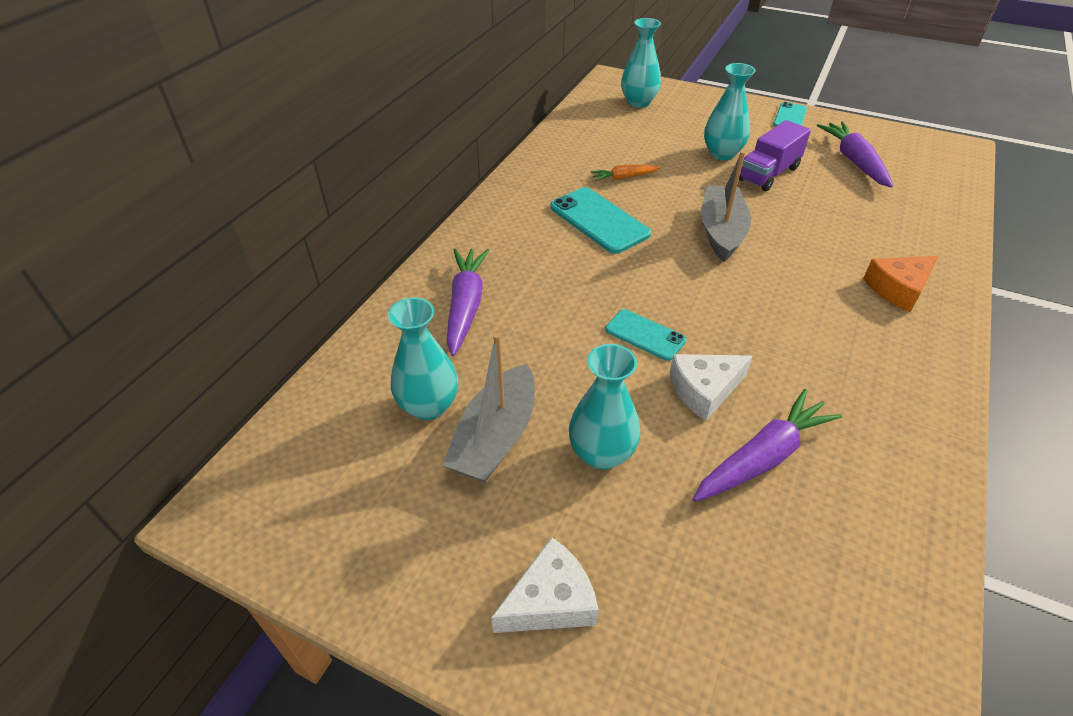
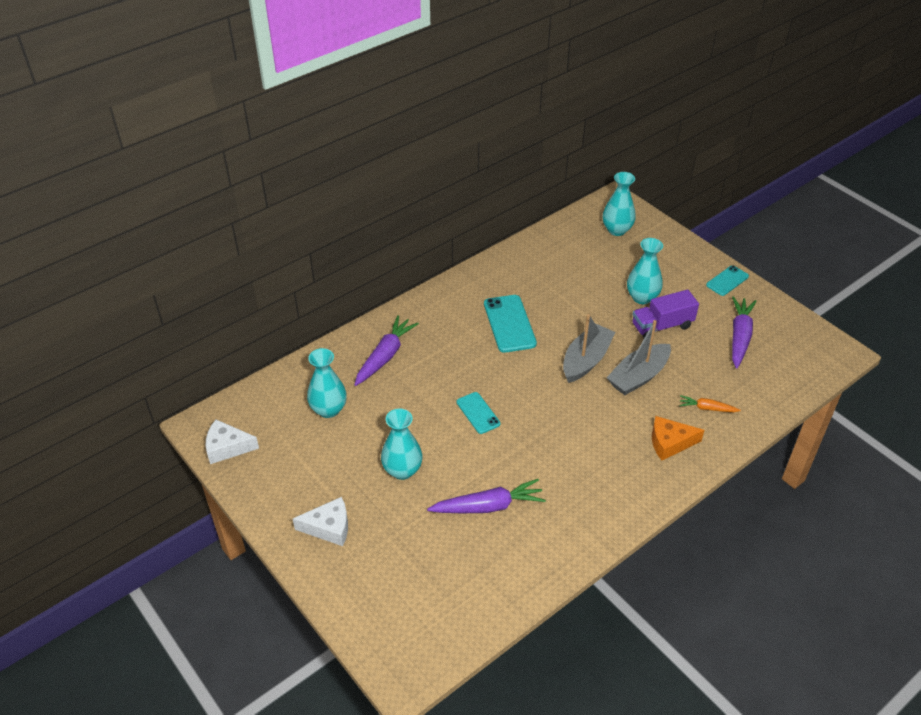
camera: 25 degrees right, 0 degrees up
(495, 437) = (353, 440): grey boat -> grey boat (638, 376)
(623, 177) = (552, 295): orange carrot -> orange carrot (706, 408)
(704, 390) = (486, 458): white cheese -> white cheese (227, 447)

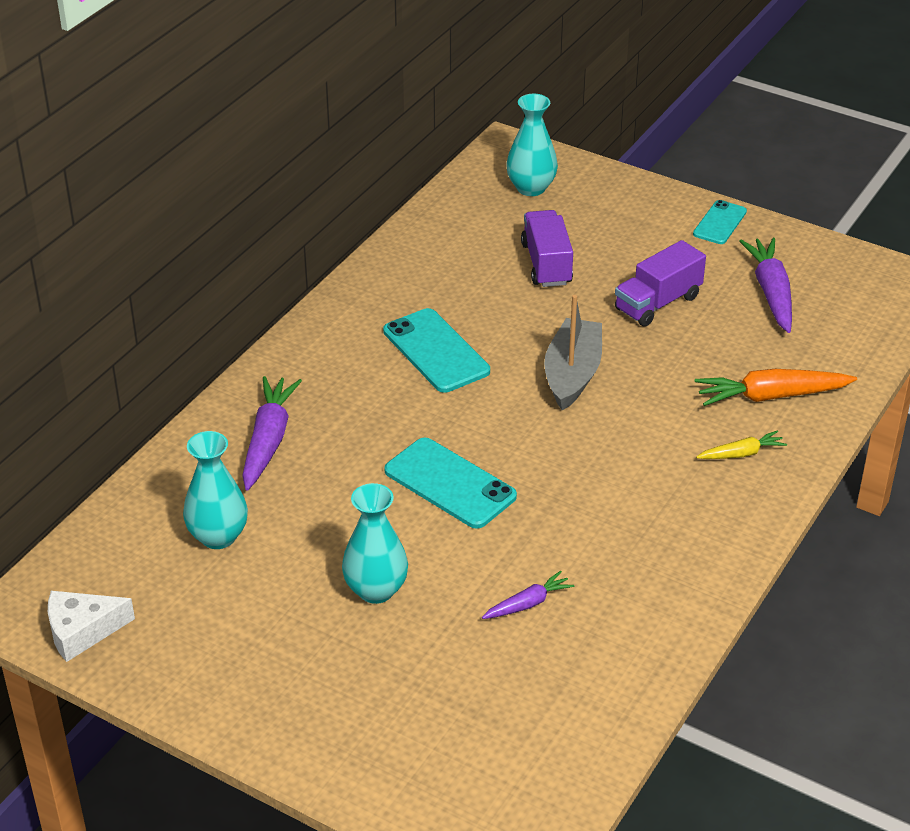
camera: 20 degrees left, 5 degrees down
(329, 527) = (303, 697): white cheese -> none
(478, 413) = (450, 483): turquoise phone -> turquoise phone, size x1.64
(489, 506) = (528, 603): purple carrot -> purple carrot, size x0.56
(603, 283) = (546, 264): none -> purple truck
(638, 376) = (657, 378): grey boat -> none
(642, 297) = (611, 272): turquoise vase -> none
(670, 443) = (742, 453): orange cheese -> yellow carrot
(706, 408) = (770, 396): orange carrot -> orange carrot, size x1.79

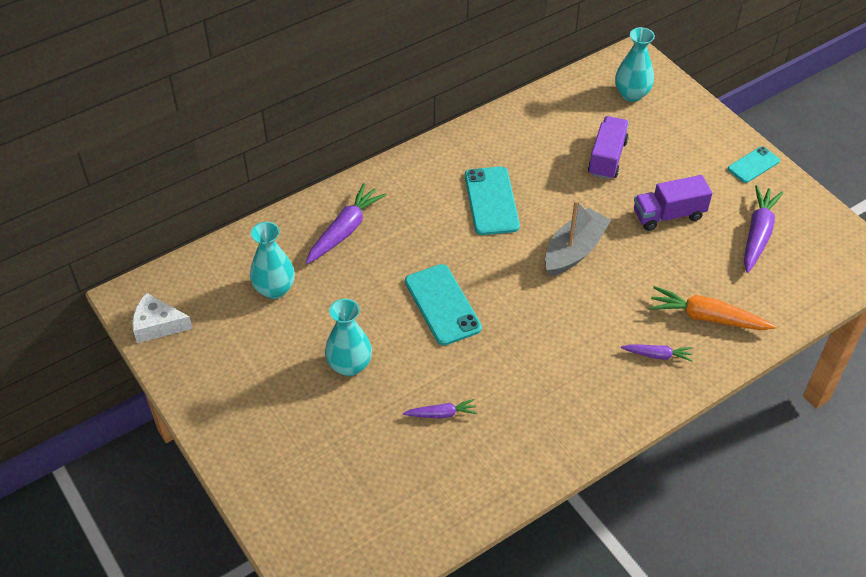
camera: 25 degrees right, 10 degrees up
(742, 453) = (657, 355): yellow carrot -> purple carrot

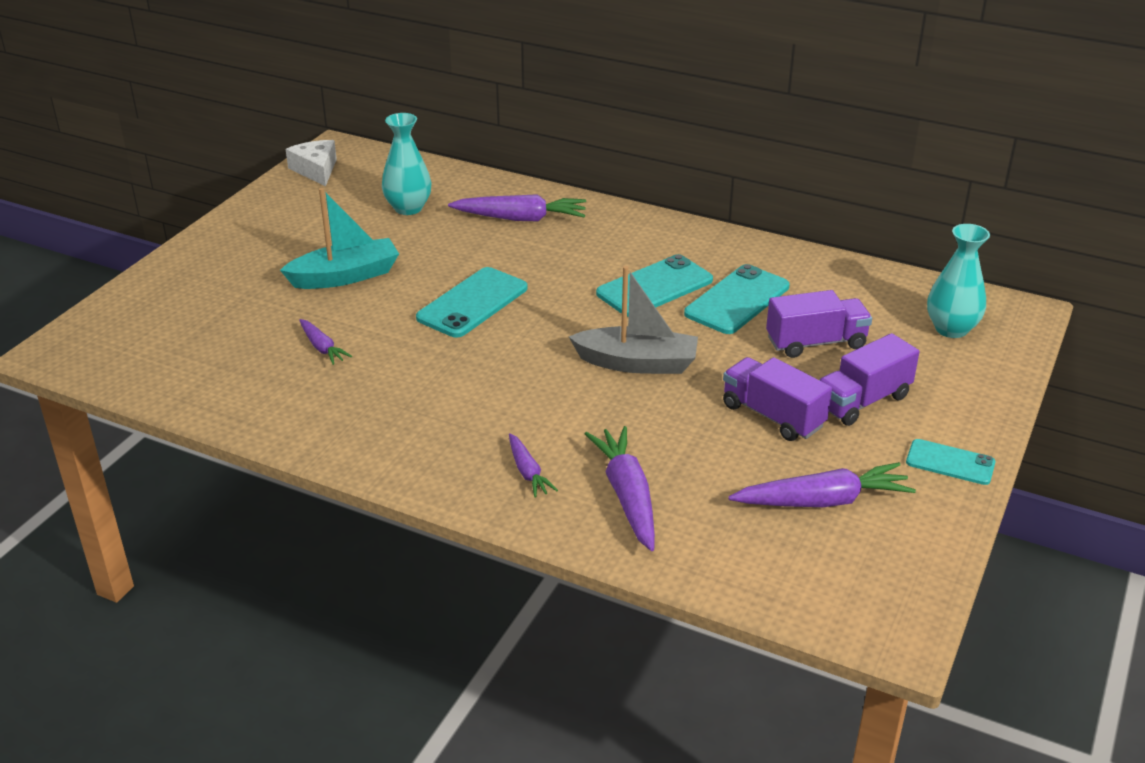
camera: 60 degrees right, 15 degrees down
(349, 365) = (345, 276): turquoise vase -> turquoise boat
(535, 169) = (737, 300): none -> turquoise phone
(677, 169) = (862, 401): none -> purple truck
(706, 317) = (627, 495): orange carrot -> purple carrot

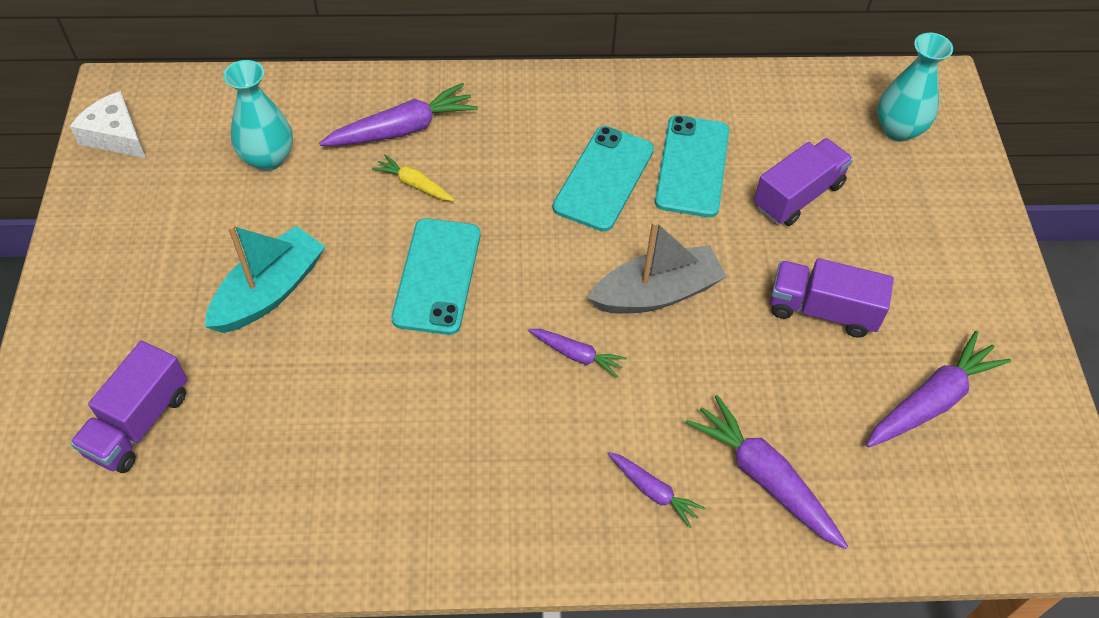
camera: 30 degrees left, 20 degrees up
(322, 348) = (320, 412): purple carrot -> purple carrot (577, 355)
(501, 250) = (414, 184): none -> yellow carrot
(862, 401) = (884, 256): purple truck -> purple truck (139, 423)
(950, 462) = (1000, 302): turquoise phone -> none

